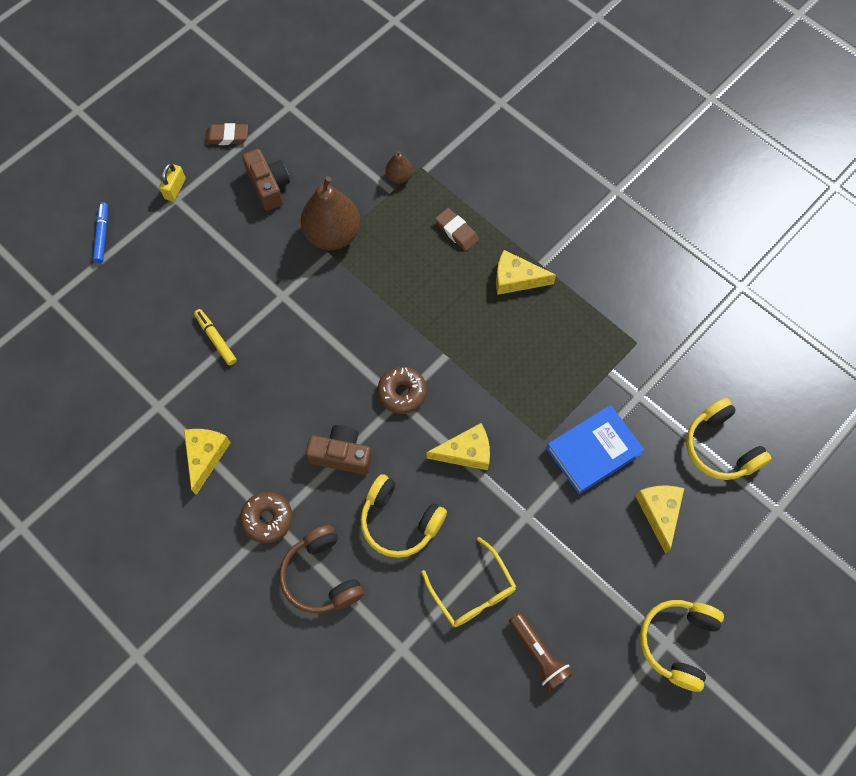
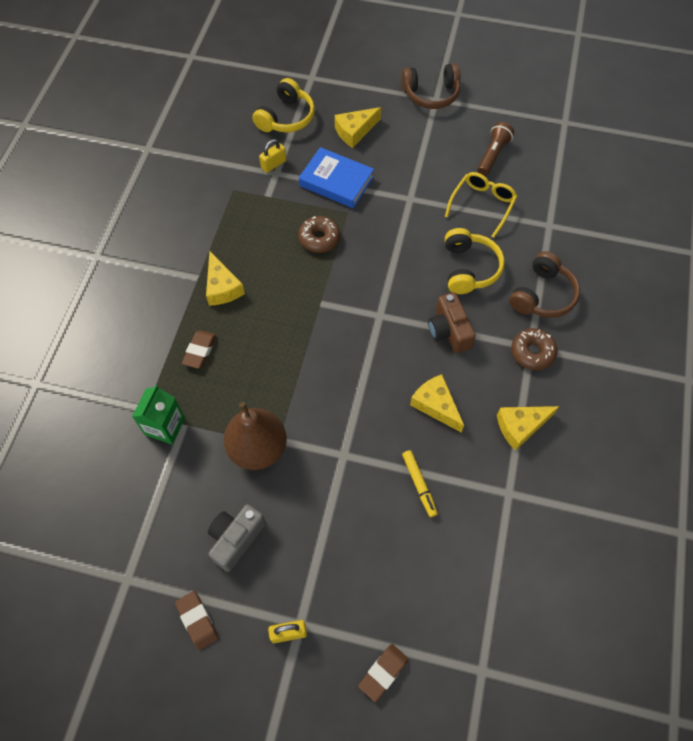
camera: 120 degrees left, 5 degrees down
(102, 235) = (383, 672): blue marker -> brown eraser
(216, 339) = (419, 484): yellow marker -> yellow marker turned 45 degrees counterclockwise
(269, 186) = (236, 539): brown camera -> grey camera
(399, 177) = (165, 426): brown pear -> green carton
(402, 393) = (372, 316): brown donut -> brown donut (319, 238)
(466, 452) = (389, 253): yellow cheese -> yellow cheese (436, 405)
(653, 399) = (273, 164): none -> yellow padlock
(677, 642) = (431, 94): yellow headphones -> brown headphones

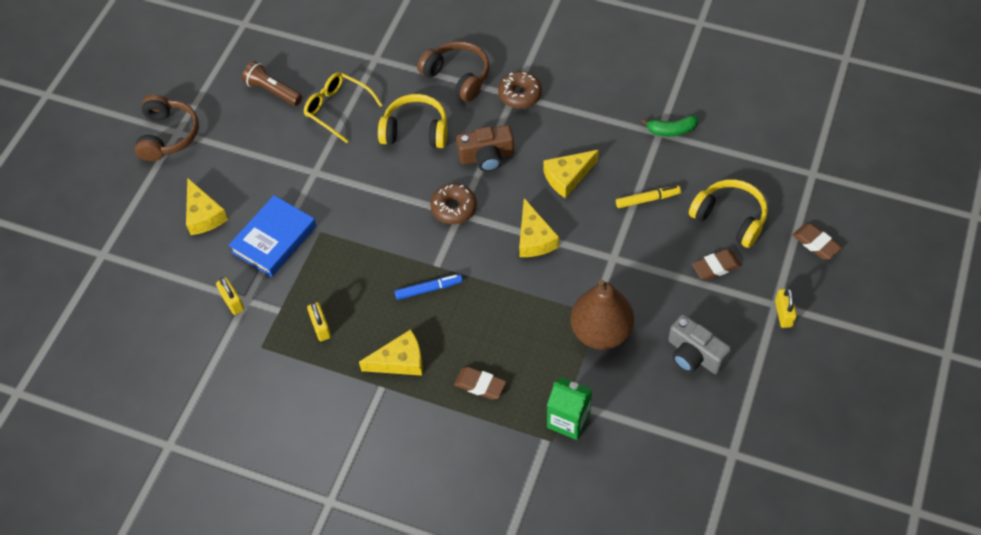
camera: 80 degrees left, 5 degrees down
(197, 621) = (773, 389): brown eraser -> brown eraser (716, 267)
(253, 226) = (320, 327): none -> yellow padlock
(286, 117) = (161, 285): yellow headphones -> yellow headphones (730, 218)
(295, 300) = (428, 289): none -> blue marker
(319, 238) = (351, 261): brown donut -> brown donut (454, 208)
(515, 505) = (671, 130): none -> green banana
(520, 426) = (596, 115): yellow cheese -> yellow cheese (534, 238)

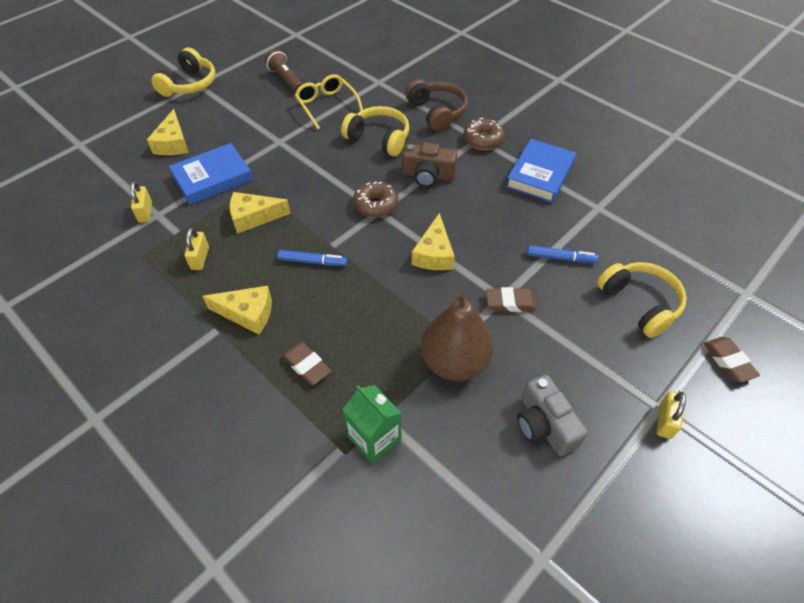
camera: 20 degrees right, 5 degrees down
(168, 135) = (189, 84): brown headphones -> yellow headphones
(567, 177) = (492, 214): yellow cheese -> yellow cheese (253, 217)
(592, 116) = (540, 175): none -> blue book
(647, 199) = (561, 258): yellow marker -> blue marker
(671, 130) = (610, 209): green banana -> none
(716, 267) = (606, 344): brown eraser -> brown eraser (510, 302)

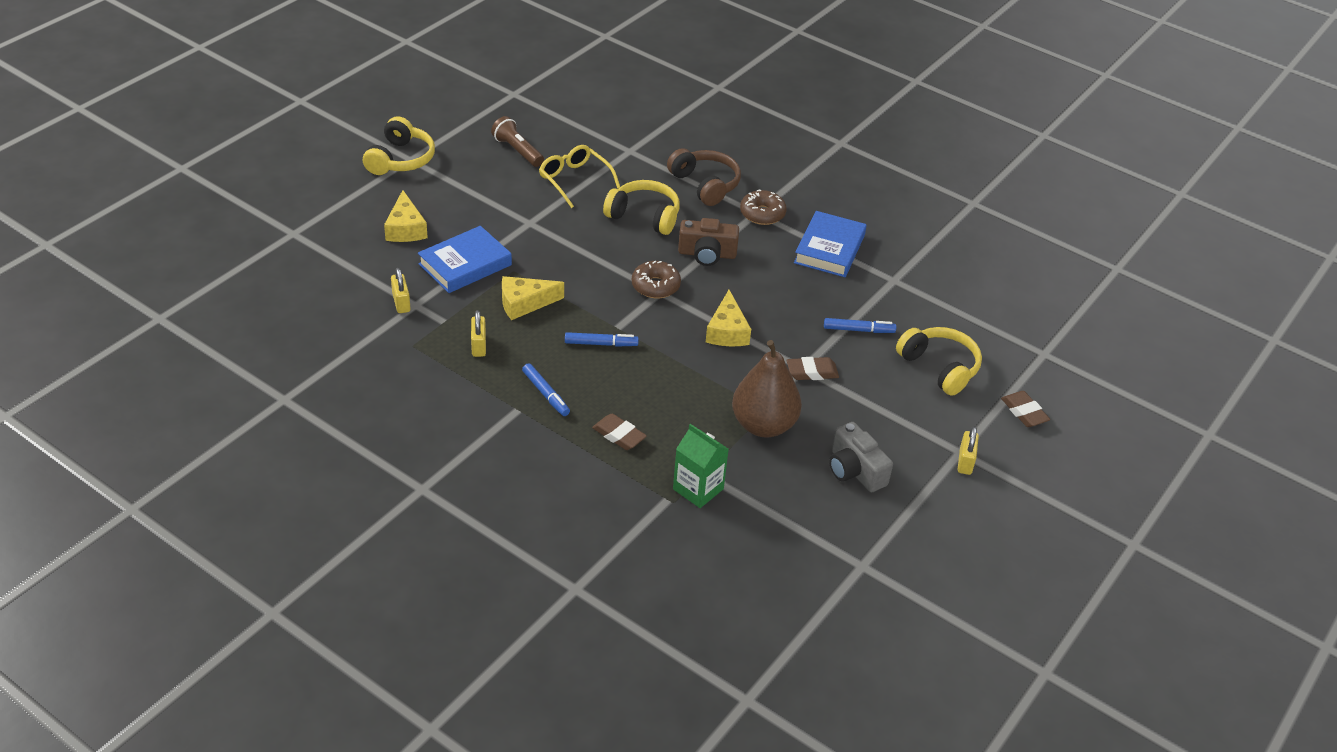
camera: 10 degrees left, 10 degrees down
(247, 314) = (546, 394): yellow cheese -> blue marker

